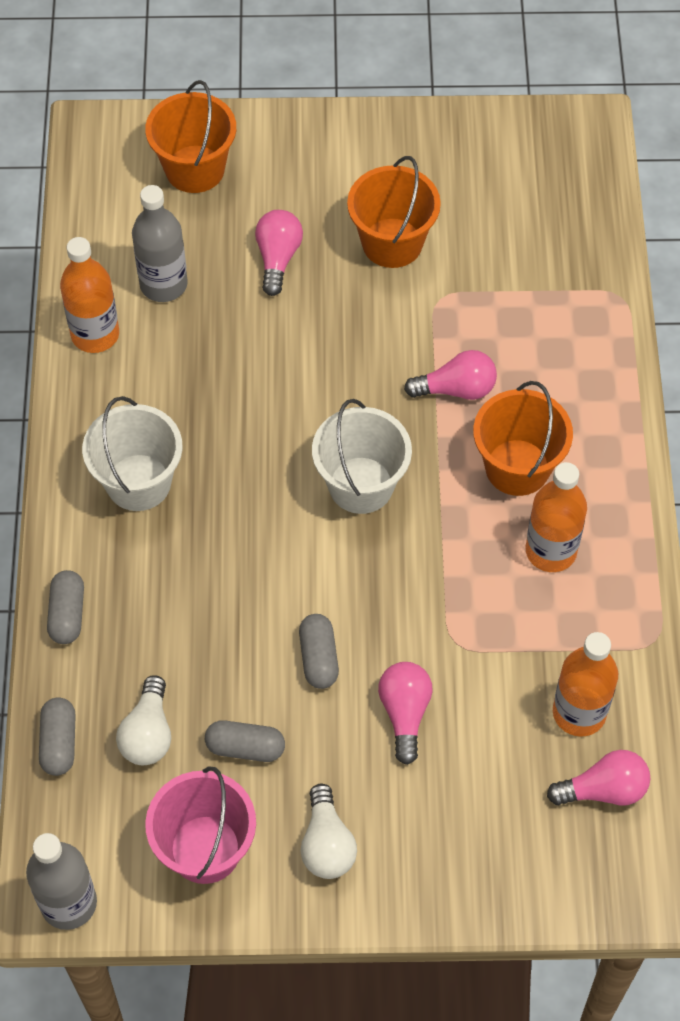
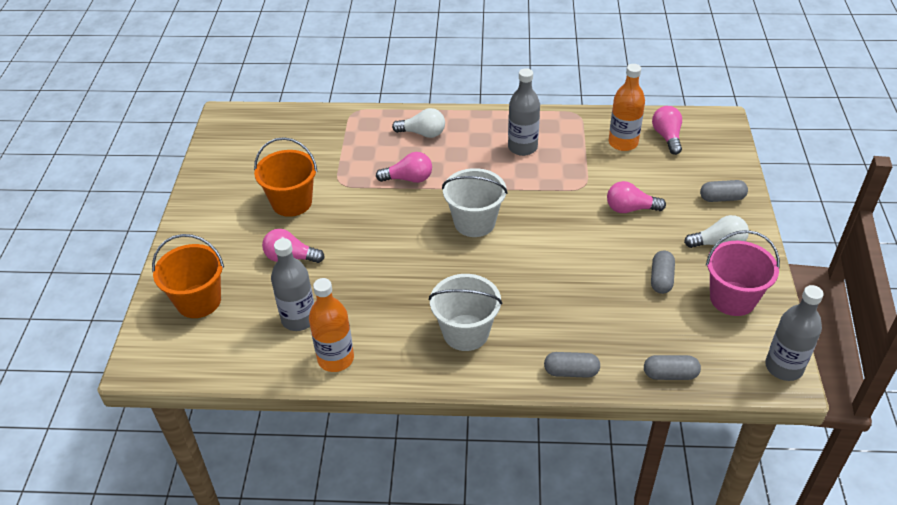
camera: 85 degrees left, 15 degrees down
(148, 733) = (657, 327): white light bulb -> white light bulb (423, 133)
(318, 658) = (596, 244): grey capsule -> grey capsule (722, 198)
(456, 389) = (409, 179): pink light bulb -> pink light bulb turned 90 degrees clockwise
(517, 467) = (466, 157): orange bucket -> none
(551, 551) = (522, 147): orange bottle -> grey bottle

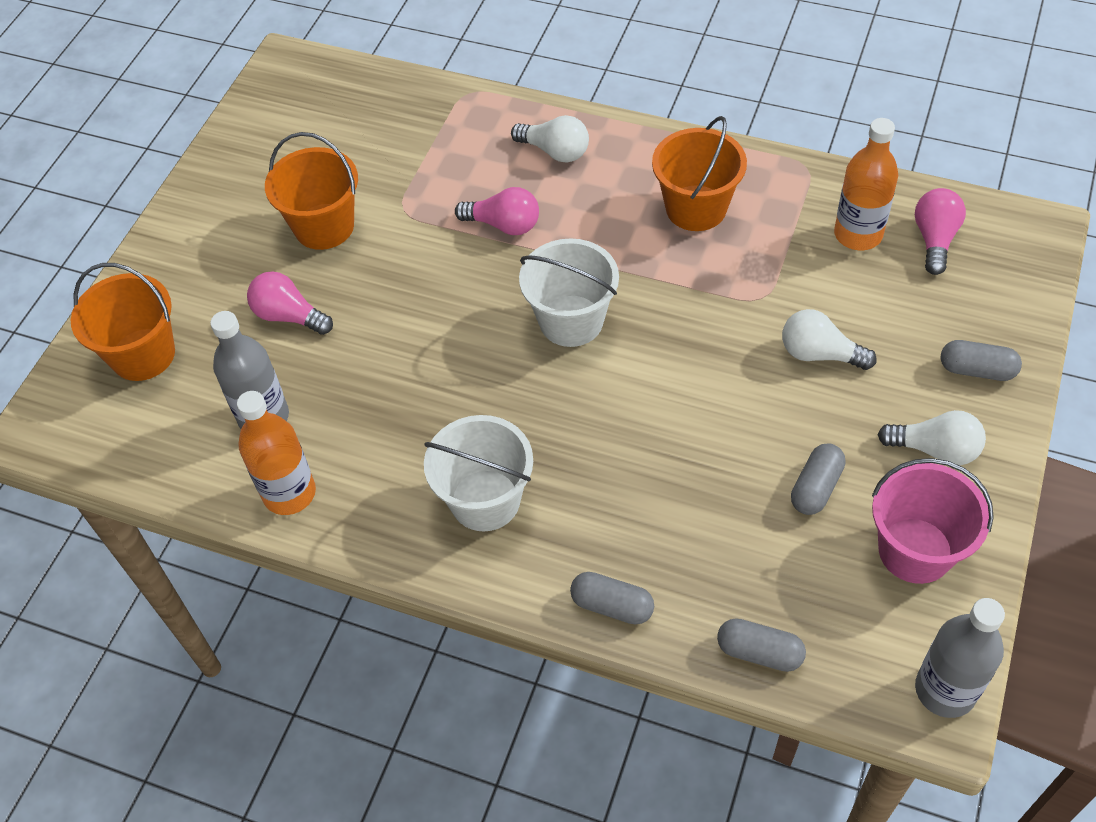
camera: 20 degrees right, 10 degrees up
(522, 147) = (696, 208): grey bottle -> orange bucket
(630, 209) = (819, 354): pink light bulb -> white light bulb

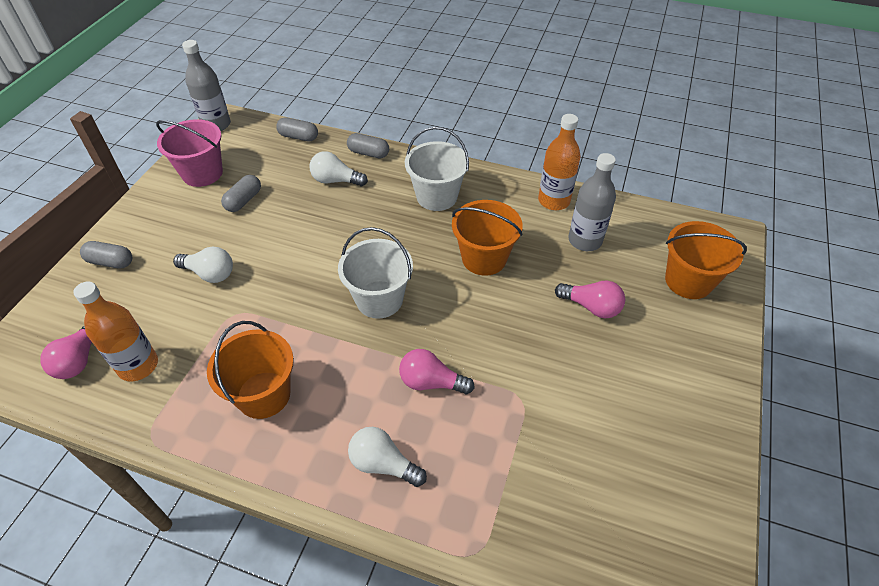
camera: 175 degrees right, 5 degrees down
(324, 226) = (588, 384): orange bucket -> orange bucket (484, 258)
(935, 449) = (164, 218): white light bulb -> white light bulb (336, 180)

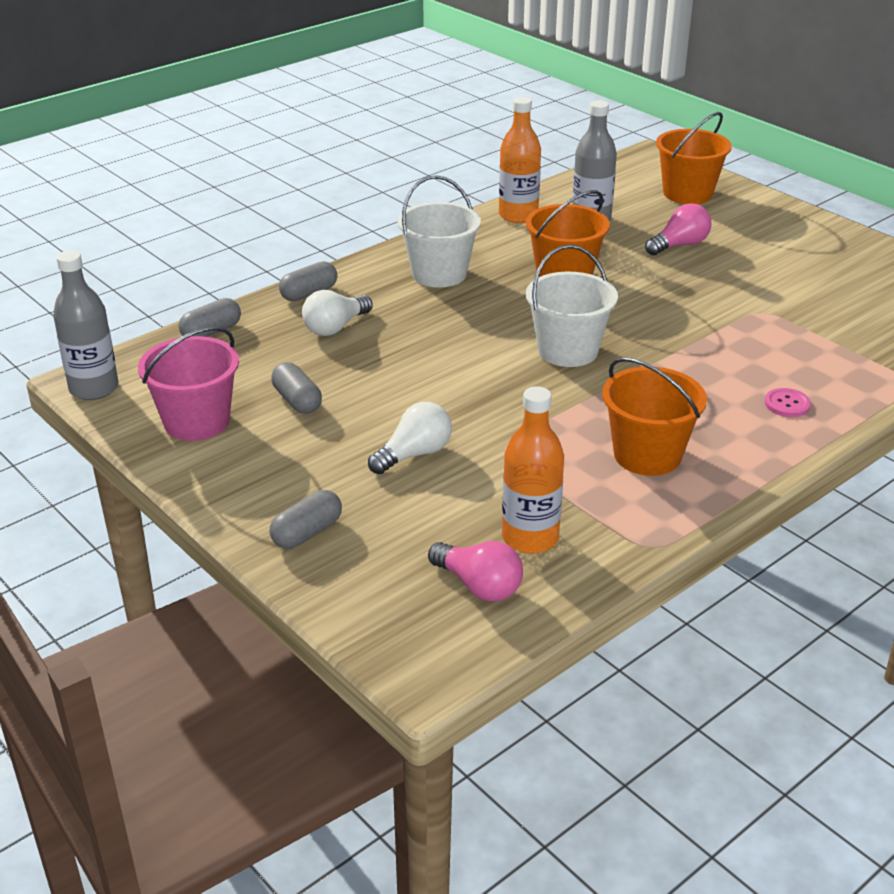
camera: 60 degrees left, 15 degrees down
(383, 464) = (787, 404): white light bulb -> pink button
(431, 382) = (706, 352): pink light bulb -> none

